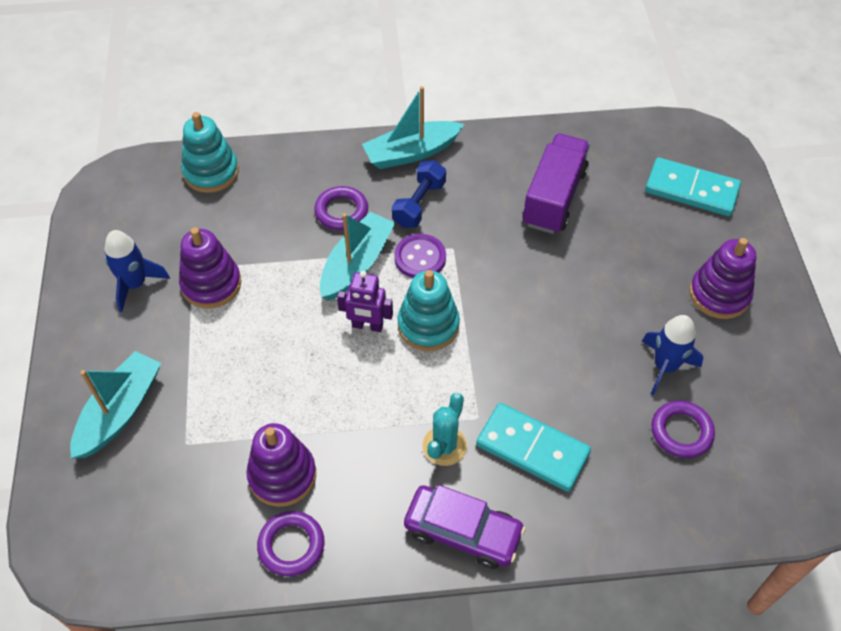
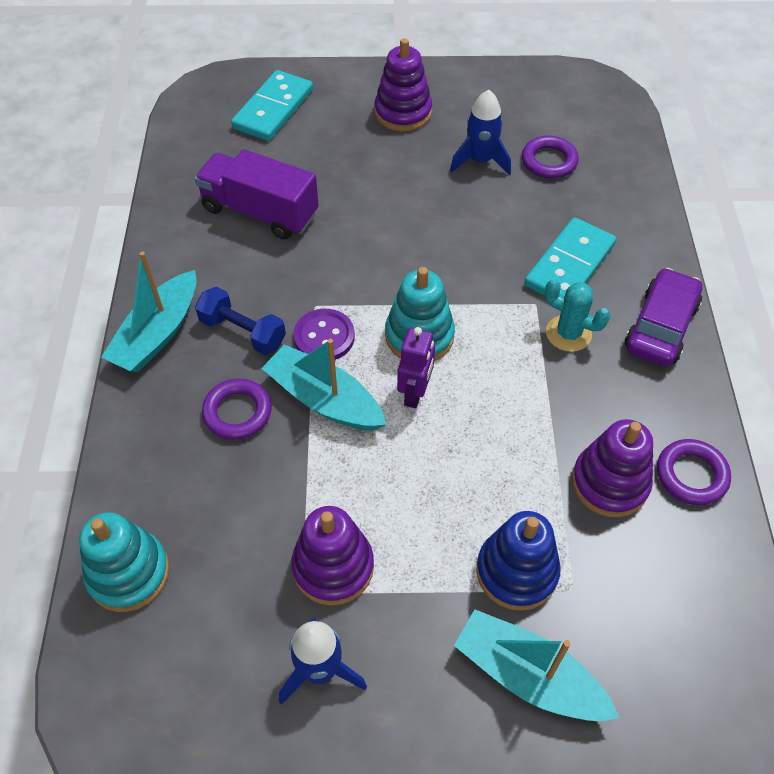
camera: 85 degrees left, 0 degrees up
(202, 403) = (516, 571): none -> blue stacking toy
(411, 152) = (158, 334): turquoise boat -> turquoise boat turned 45 degrees clockwise

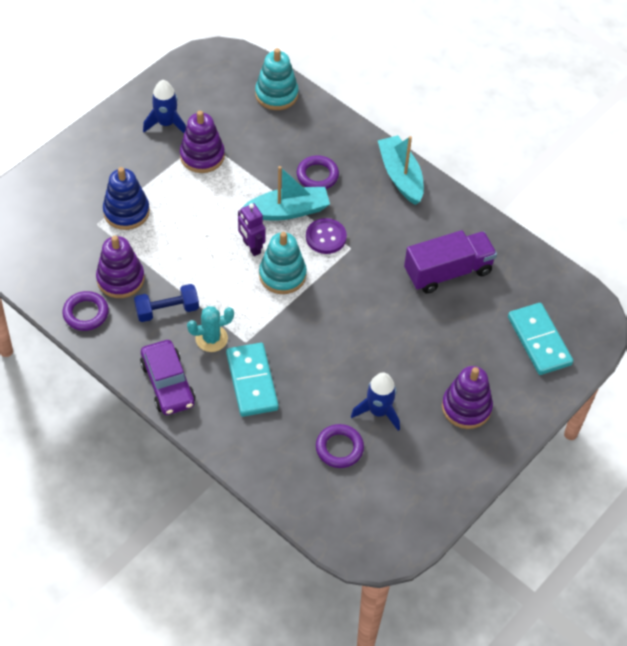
camera: 130 degrees right, 0 degrees up
(243, 332) = (365, 208): blue dumbbell -> blue dumbbell (167, 310)
(528, 675) = (86, 181): turquoise boat -> none

